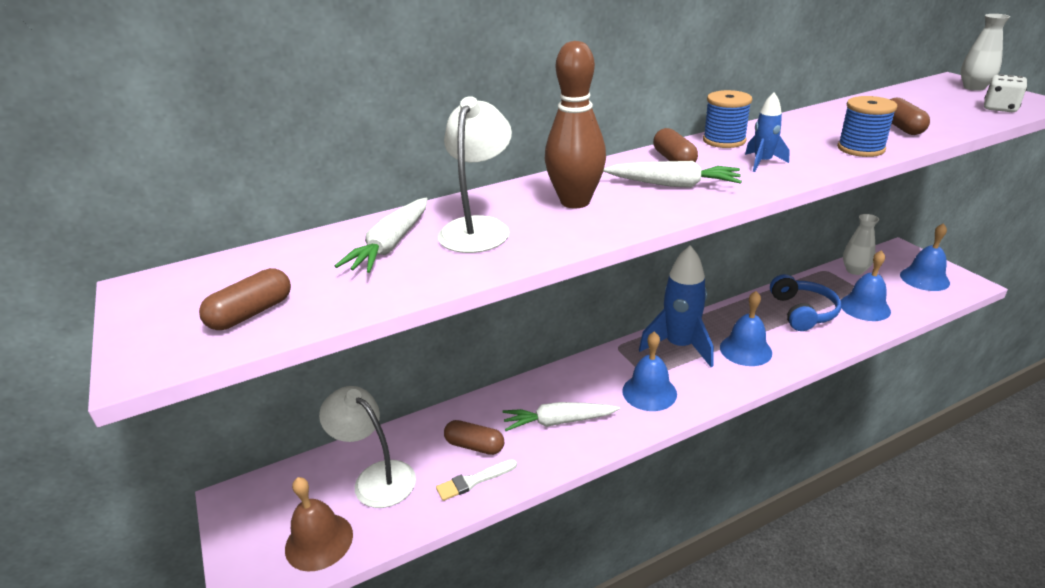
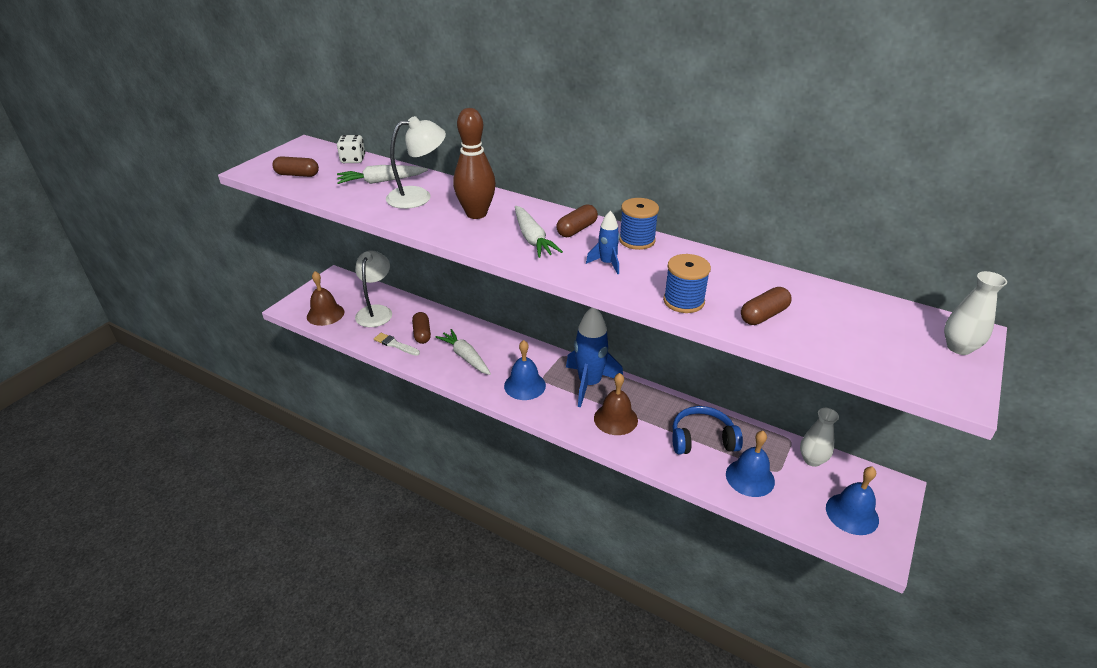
camera: 55 degrees right, 5 degrees up
(745, 350) = (615, 419): blue bell -> brown bell
(803, 312) = (702, 439): blue headphones -> blue headphones turned 150 degrees counterclockwise
(999, 108) = (898, 368): white dice -> white dice (353, 160)

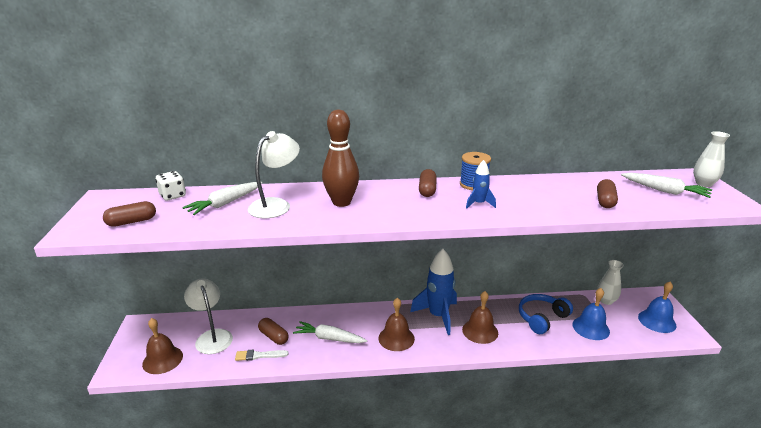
camera: 35 degrees left, 10 degrees down
(524, 385) = (396, 338): blue bell -> brown bell
(532, 239) = (407, 205): white carrot -> white carrot (664, 191)
(683, 301) = (555, 209): blue spool -> none

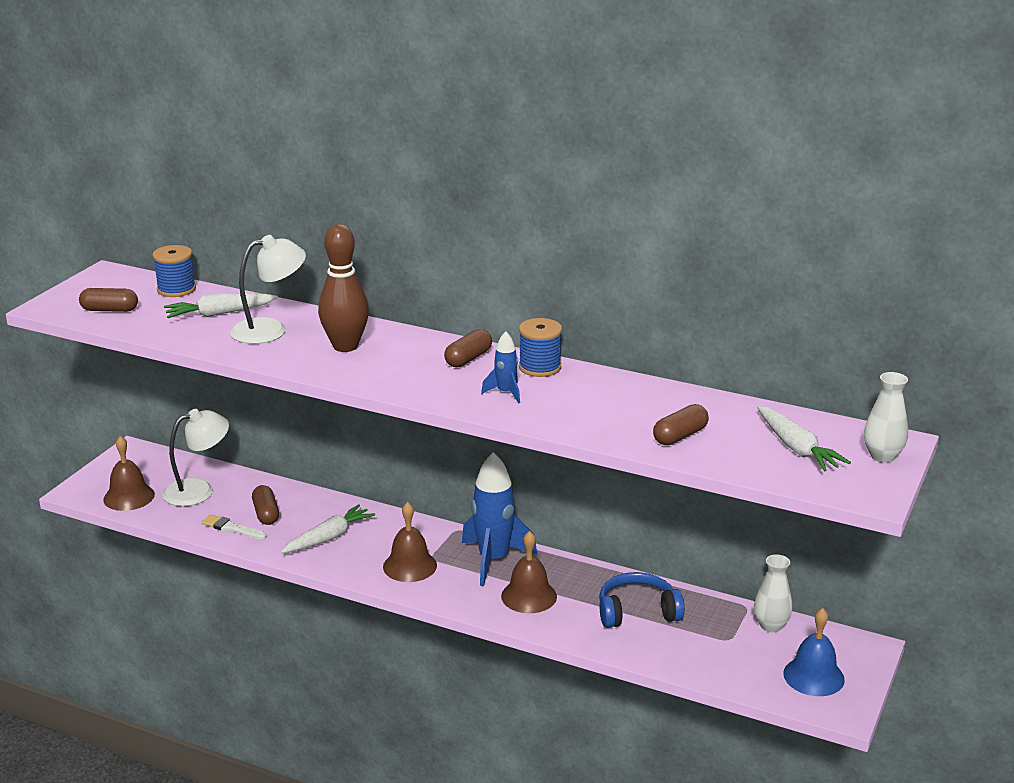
camera: 30 degrees right, 0 degrees up
(173, 196) = (176, 289): white dice -> blue spool
(212, 336) = (198, 490): white lamp -> white lamp turned 60 degrees clockwise
(329, 338) = (328, 538): white carrot -> white carrot turned 90 degrees clockwise
(591, 328) = (694, 647): blue bell -> none

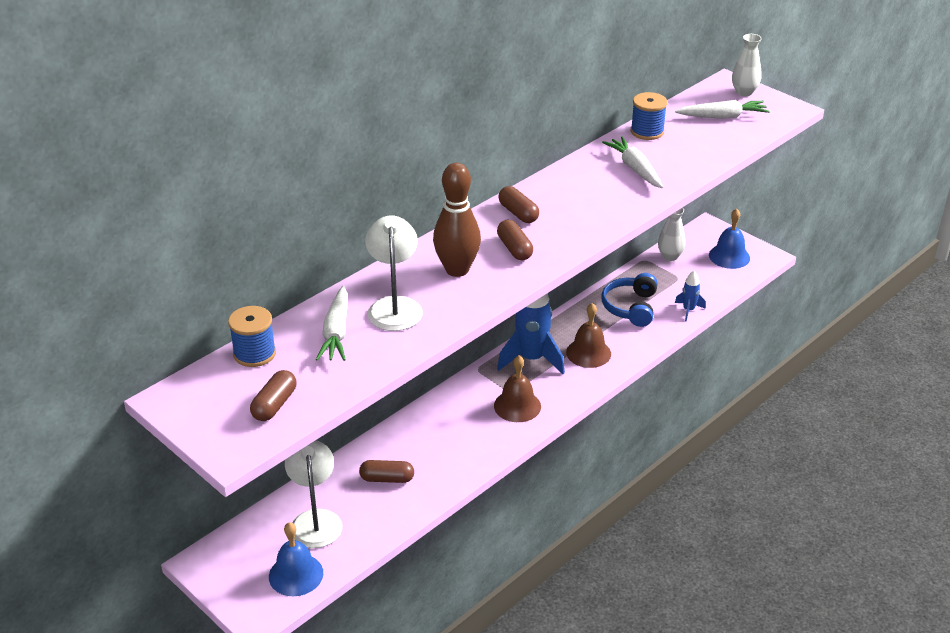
camera: 70 degrees left, 10 degrees up
(129, 497) = (296, 574): brown bell -> blue bell
(231, 528) = (399, 505): white brush -> none
(328, 538) = (450, 445): white carrot -> white carrot (635, 169)
(505, 393) = (588, 208): blue rocket -> blue rocket (688, 310)
(540, 367) = (552, 184): blue spool -> blue spool (647, 131)
(680, 436) = (688, 153): brown capsule -> brown capsule (514, 249)

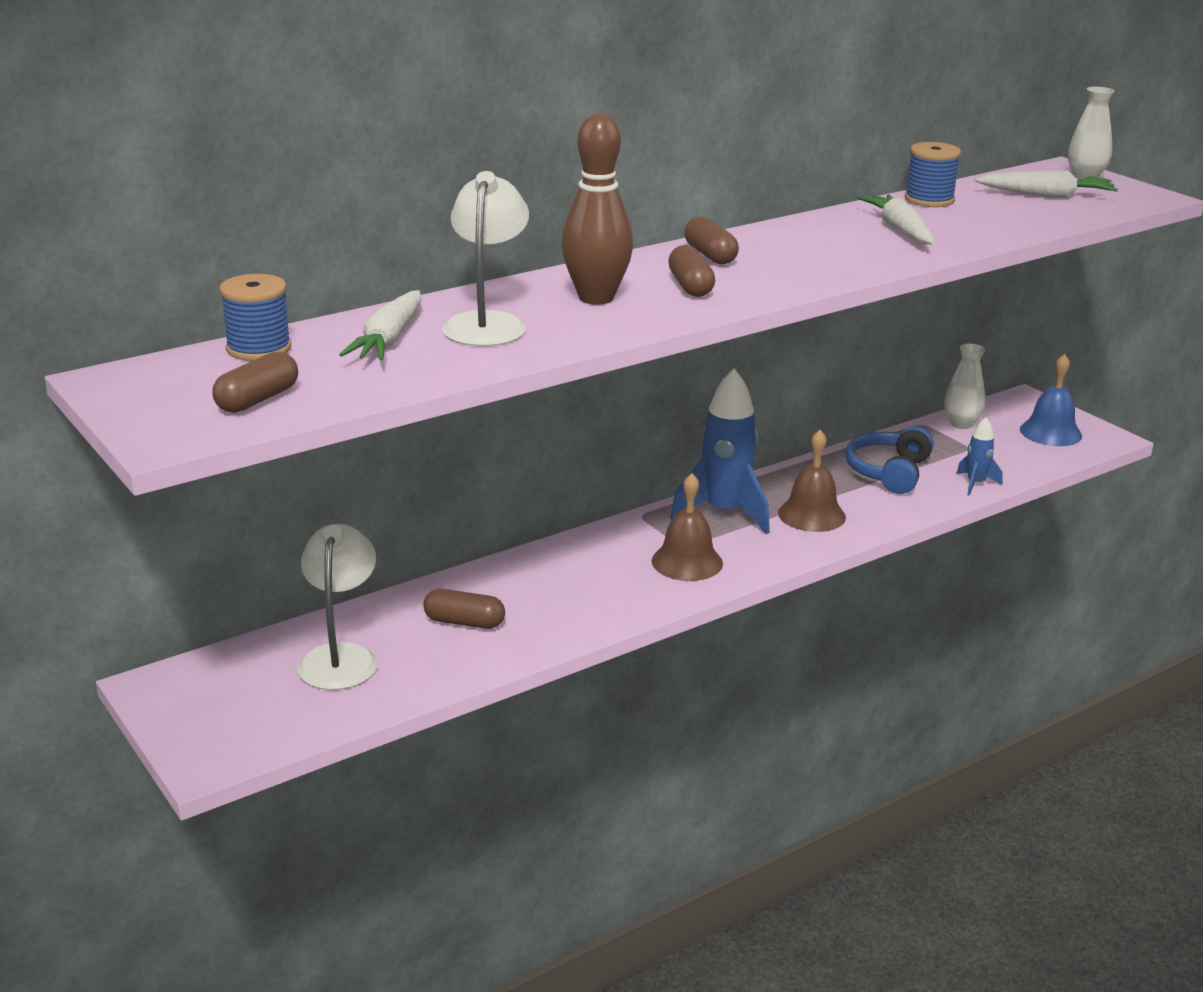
camera: 10 degrees right, 10 degrees down
(296, 574) = (284, 718): blue bell -> none

